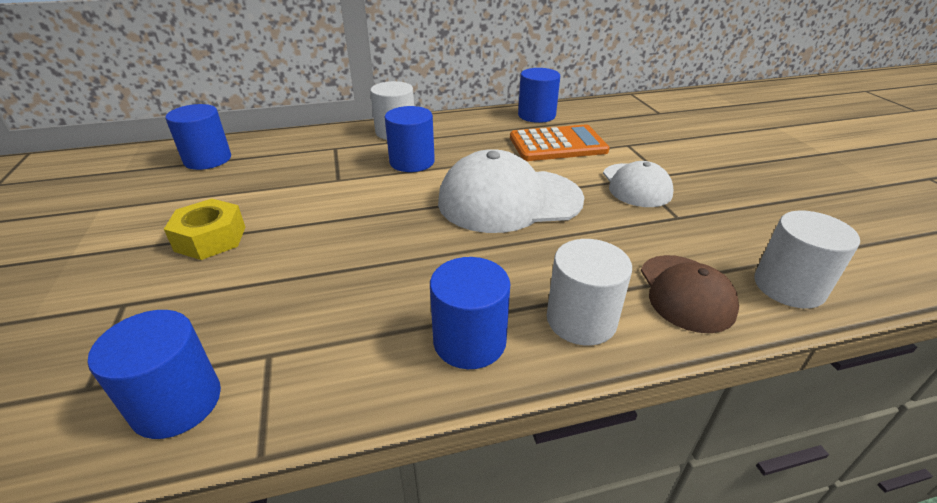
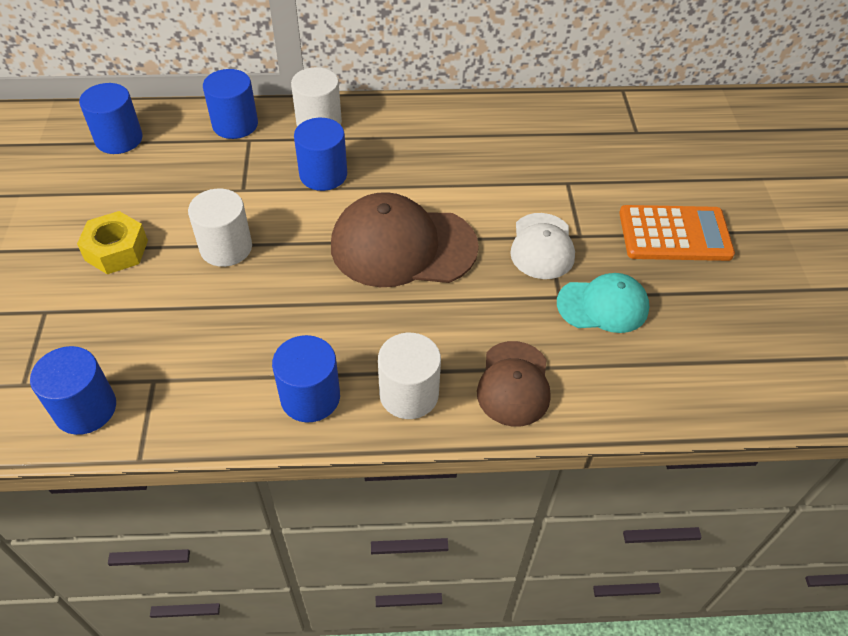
camera: 10 degrees right, 15 degrees up
(509, 200) = (403, 246): white cap -> brown cap
(536, 115) = (487, 116): blue cylinder -> blue cylinder (235, 124)
(557, 144) = (489, 170): orange calculator -> orange calculator (674, 234)
(722, 218) = (603, 305): none -> turquoise cap
(788, 287) = (611, 394): white cylinder -> white cylinder (226, 248)

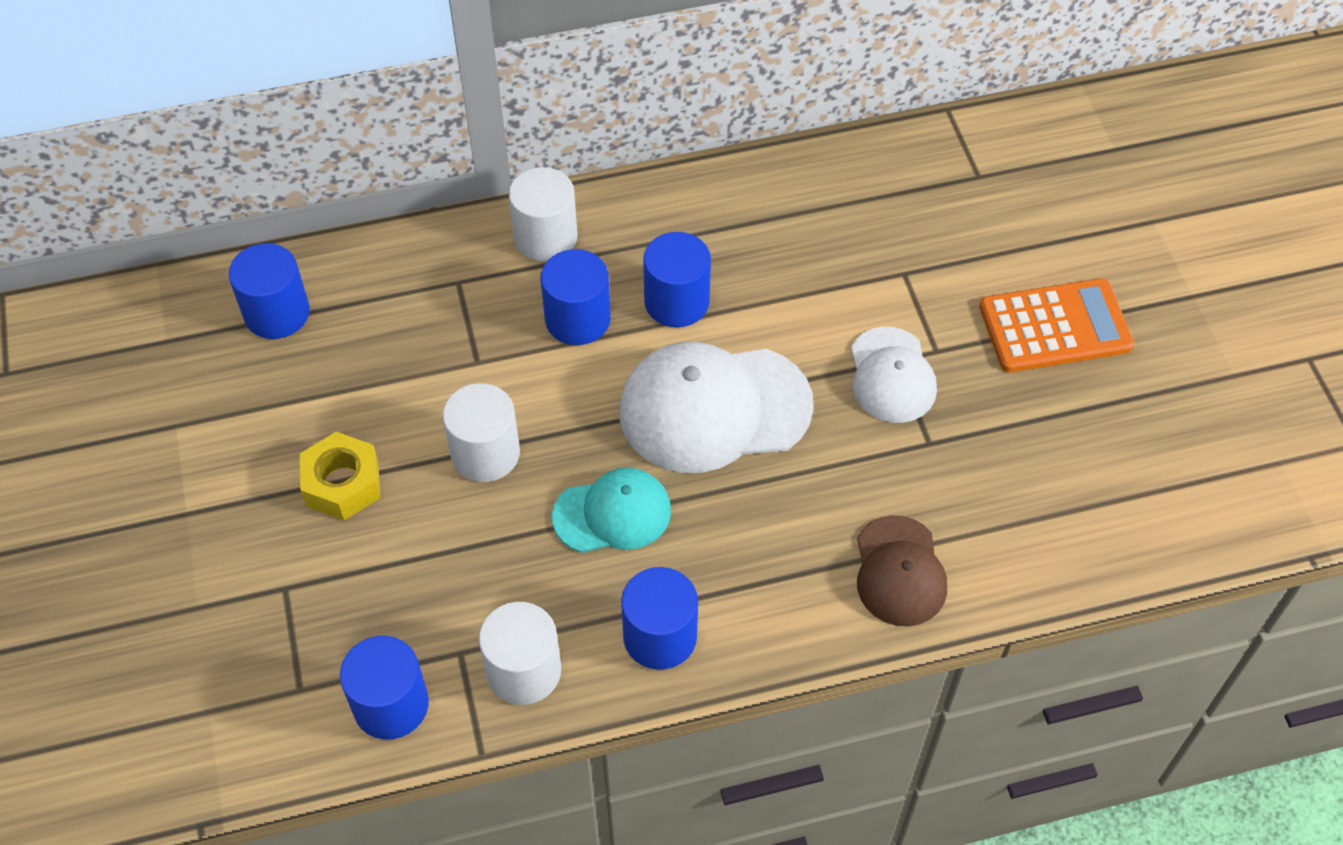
camera: 10 degrees left, 5 degrees up
(235, 124) = (430, 260): blue cylinder -> blue cylinder (676, 301)
(403, 246) = (714, 408): brown cap -> white cap
(409, 394) = (777, 609): white cylinder -> white cylinder (524, 671)
(603, 305) = (984, 446): turquoise cap -> turquoise cap (612, 513)

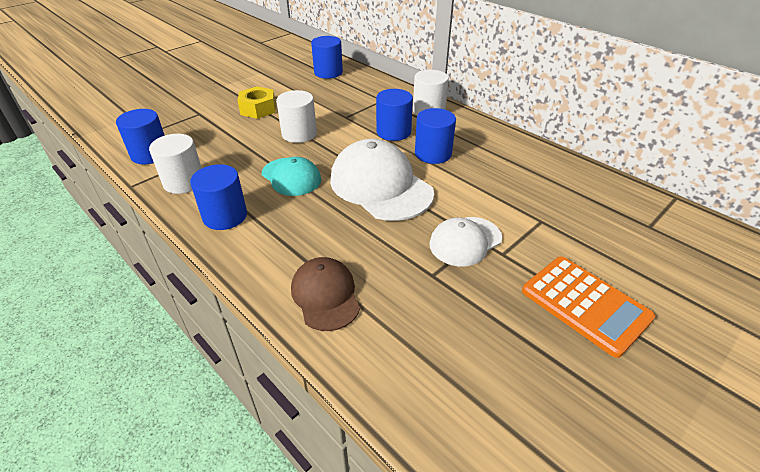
camera: 60 degrees right, 15 degrees down
(899, 571) = (325, 295): brown cap -> brown cap turned 105 degrees clockwise

